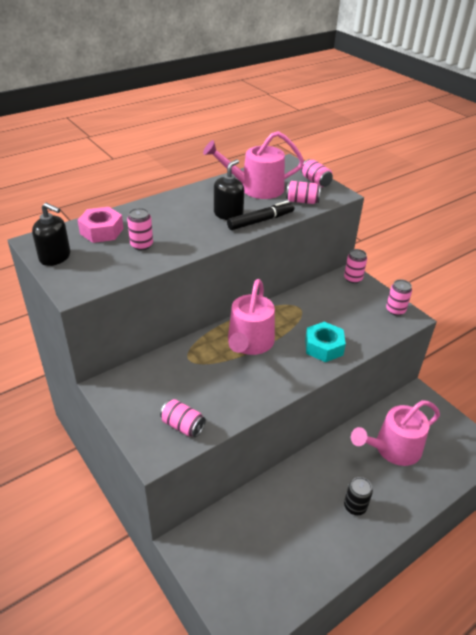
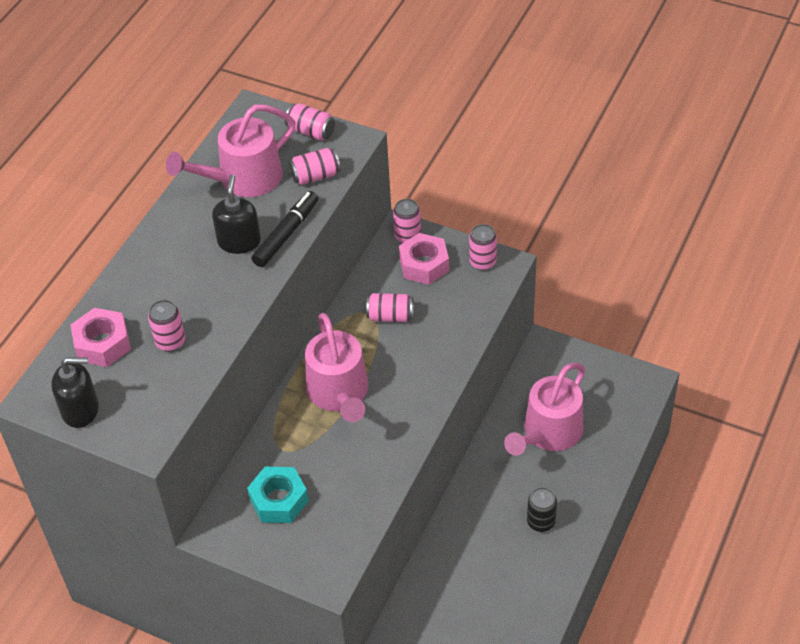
camera: 25 degrees left, 10 degrees up
(183, 425) = (334, 532): pink can -> pink can (390, 316)
(323, 347) = (428, 356): turquoise nut -> turquoise nut (279, 500)
(354, 297) = (424, 265): none -> pink nut

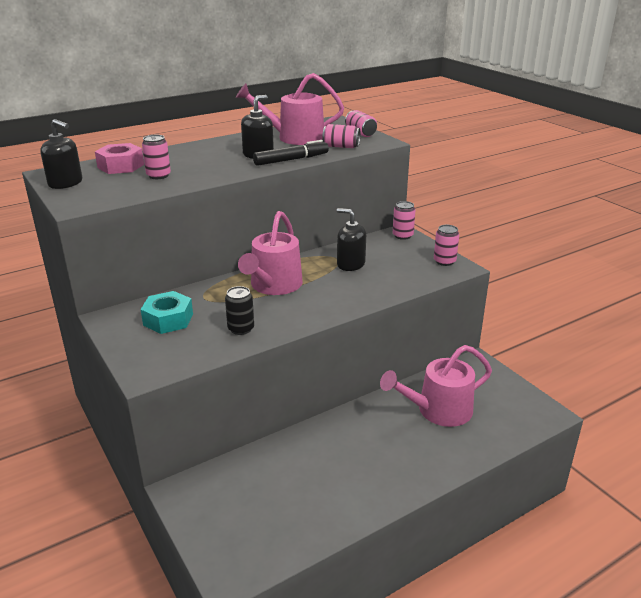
camera: 30 degrees right, 20 degrees down
(390, 316) = (350, 264): pink can -> black soap dispenser
(424, 265) = (400, 250): pink nut -> none
(541, 522) = (383, 462): black can -> black can (241, 329)

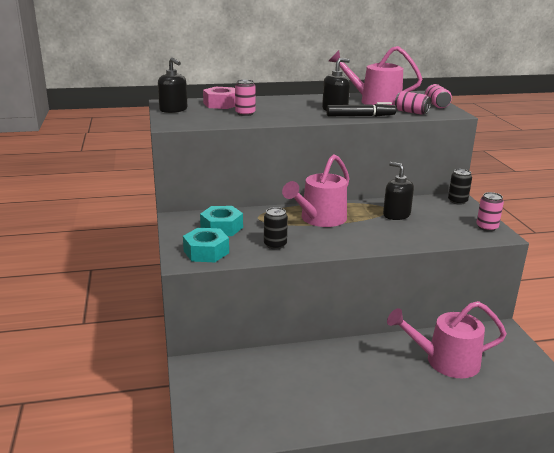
camera: 20 degrees right, 5 degrees down
(166, 356) = (206, 252): none -> turquoise nut
(402, 236) = (457, 201): pink can -> black can

